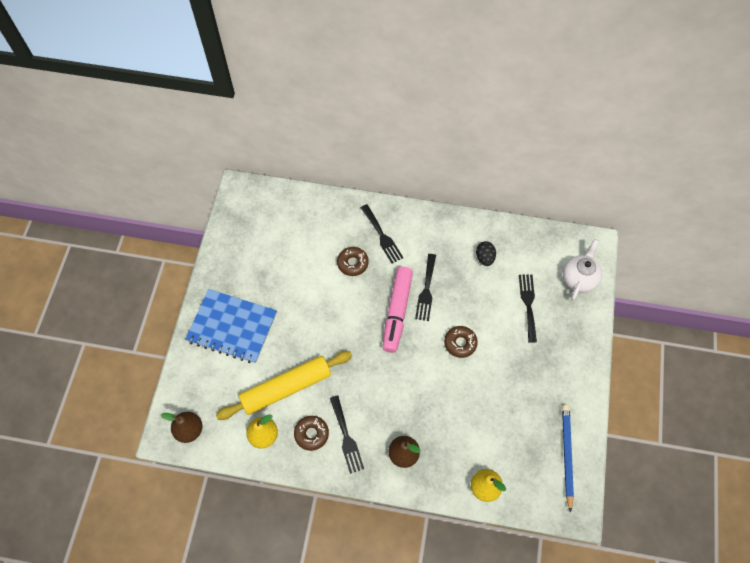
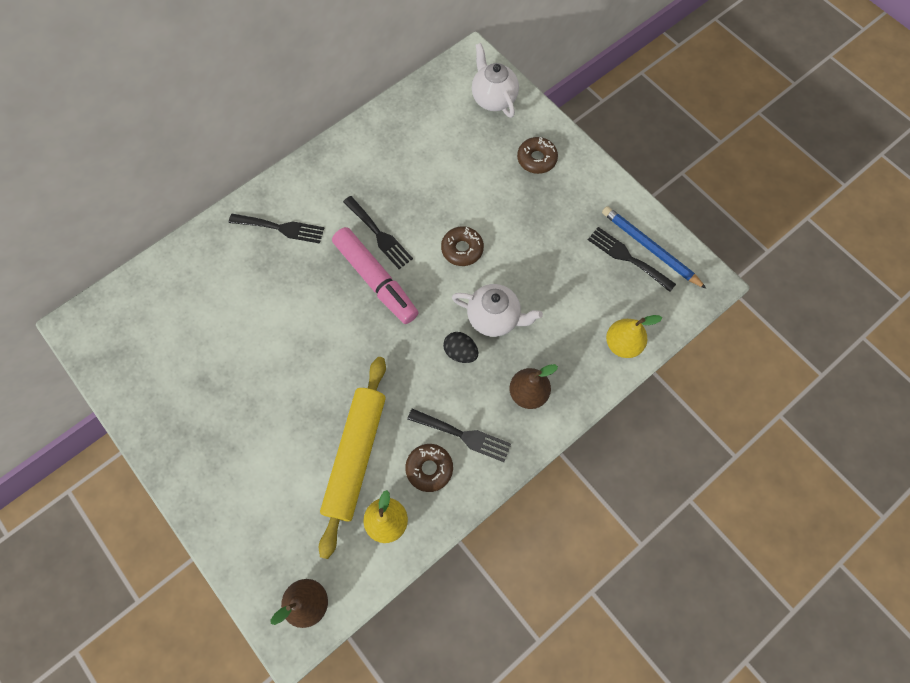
camera: 50 degrees left, 5 degrees up
(232, 327) = (233, 460): blue notebook -> none
(352, 263) = (282, 279): brown donut -> brown donut (536, 159)
(433, 397) = (494, 318): none -> white teapot
(484, 258) = (396, 157): black egg -> black egg (460, 352)
(528, 304) = (478, 159): black fork -> black fork (627, 257)

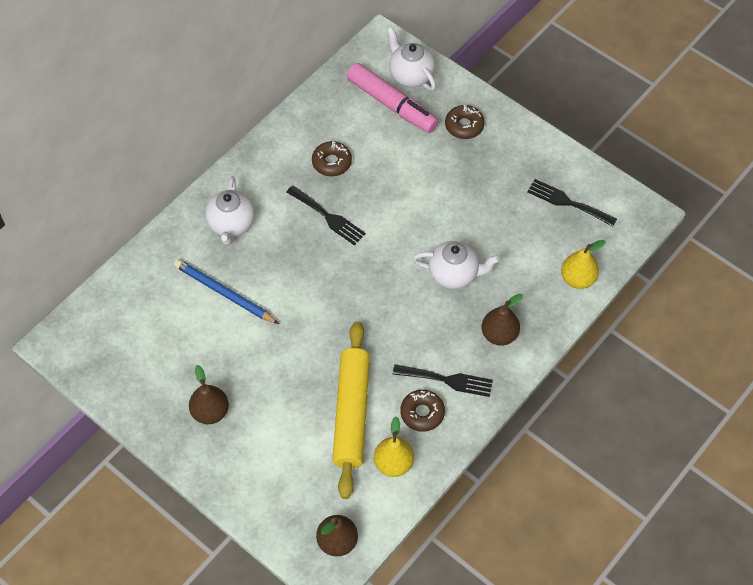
camera: 10 degrees left, 10 degrees down
(212, 428) = (210, 412): none -> brown pear
(281, 228) = (231, 225): black fork -> white teapot
(376, 280) = (334, 258): pink marker -> pink marker (392, 105)
(460, 352) = (429, 309): black egg -> none
(462, 249) = (410, 218): brown donut -> brown donut (331, 162)
(650, 248) = (587, 191): blue pencil -> blue pencil (224, 293)

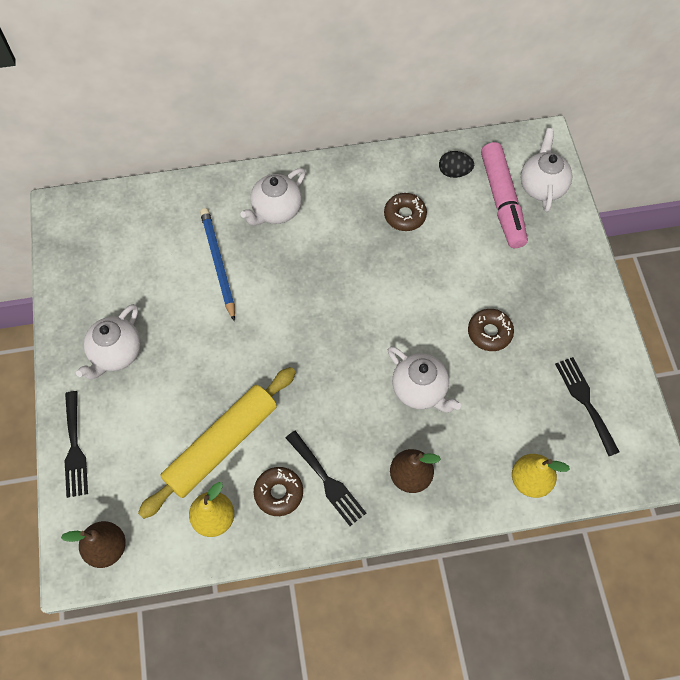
camera: 40 degrees right, 5 degrees up
(210, 412) = (116, 354): brown pear -> white teapot
(328, 217) = (359, 260): black fork -> black fork (75, 449)
(338, 107) = (454, 172): none -> black egg
(464, 126) = (550, 263): brown donut -> brown donut (489, 332)

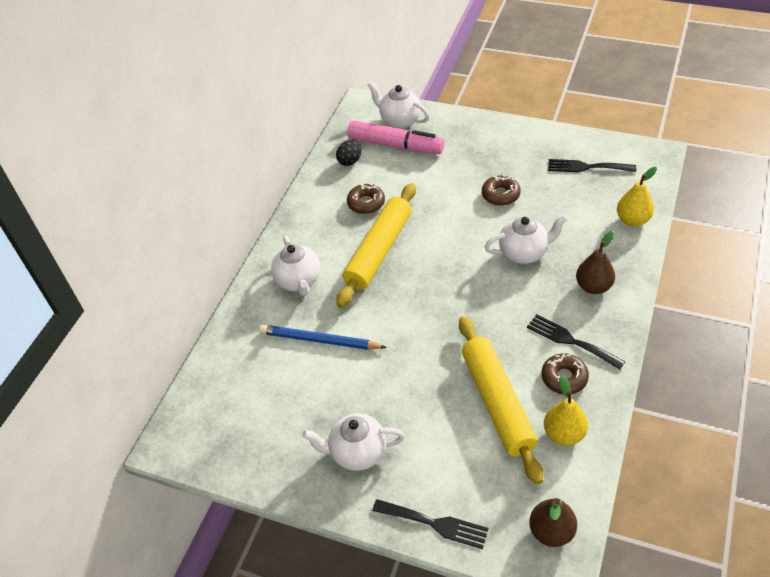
camera: 55 degrees left, 15 degrees down
(116, 354) = (357, 452): white teapot -> white teapot turned 120 degrees clockwise
(327, 481) = (570, 340): black fork -> black fork turned 135 degrees counterclockwise
(349, 258) = (379, 251): none -> yellow rolling pin

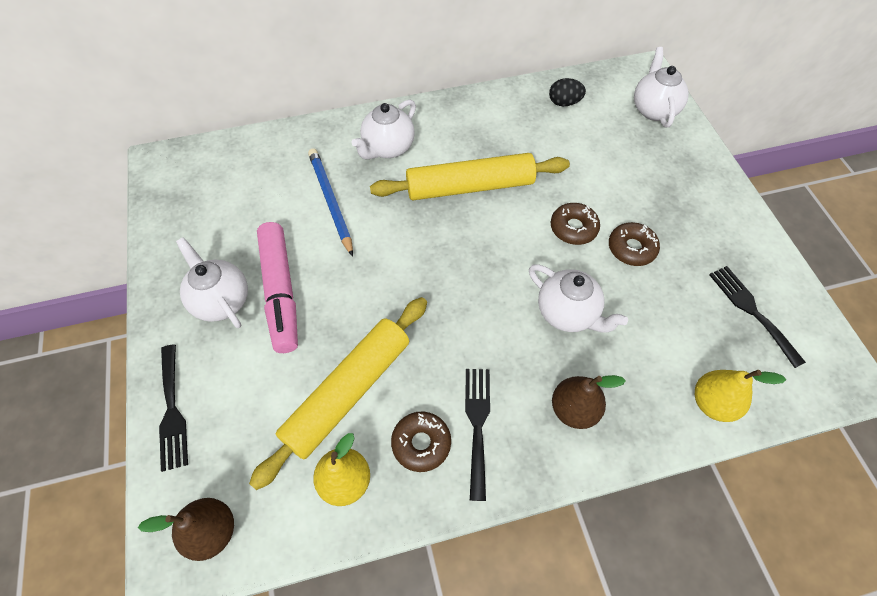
camera: 50 degrees right, 10 degrees up
(366, 203) = (521, 144): brown donut -> brown donut (573, 228)
(395, 145) = (617, 125): pink marker -> pink marker (280, 292)

